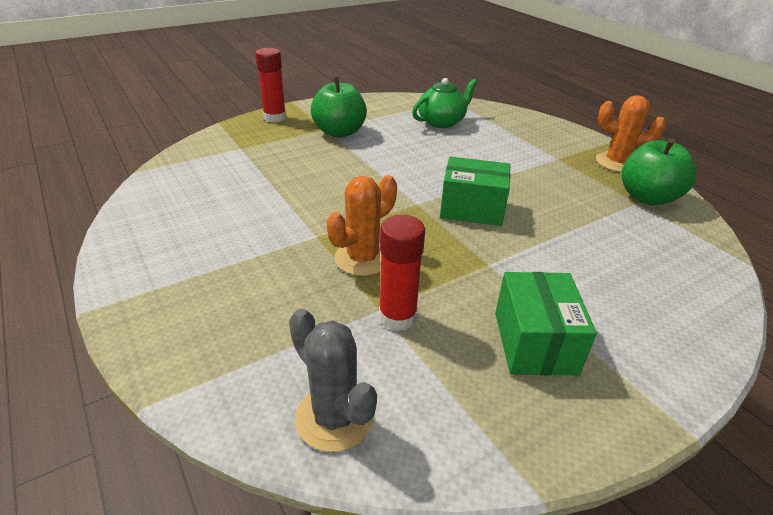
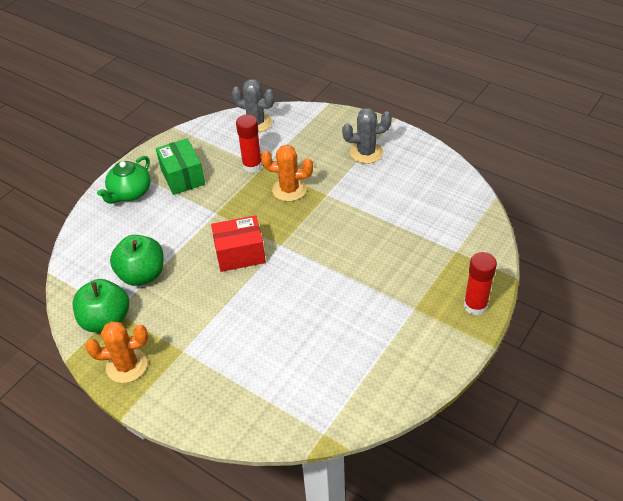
camera: 160 degrees right, 10 degrees up
(202, 271) = (366, 153): none -> grey cactus
(339, 132) = (397, 307): green apple -> green apple (142, 275)
(362, 258) = (289, 189): orange cactus -> orange cactus turned 75 degrees clockwise
(442, 122) = (313, 371): green teapot -> green teapot (130, 193)
(472, 209) = (240, 254): green box -> red box

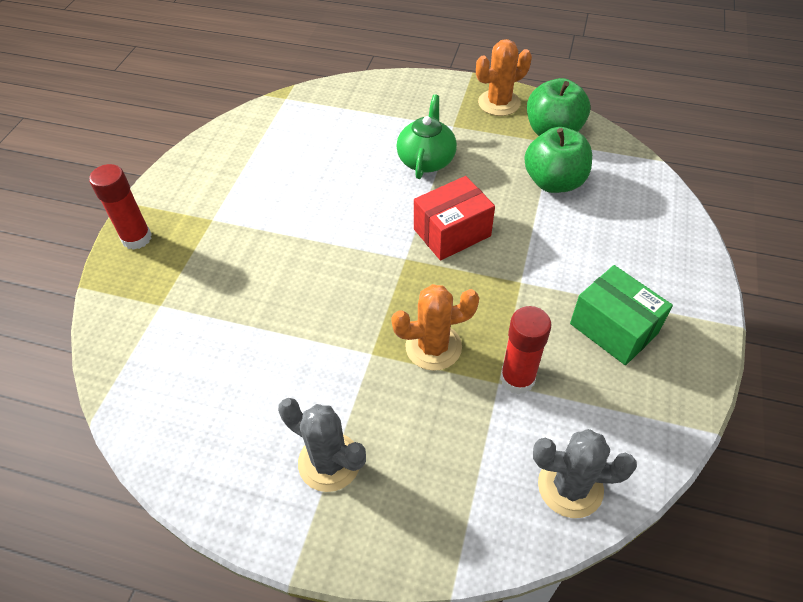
camera: 160 degrees right, 5 degrees up
(130, 193) = (667, 281): green teapot -> green teapot (426, 160)
(366, 153) = (329, 462): grey cactus -> grey cactus turned 60 degrees clockwise

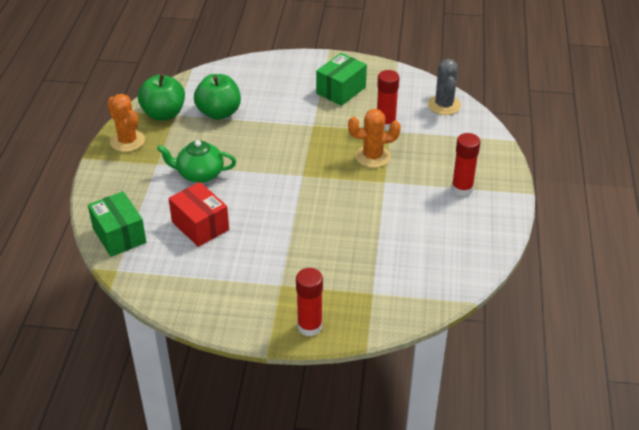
camera: 100 degrees left, 10 degrees down
(329, 462) = (462, 189): grey cactus -> red glue stick
(336, 99) = (119, 235): none -> green box
(433, 347) = (372, 156): orange cactus -> orange cactus turned 75 degrees counterclockwise
(452, 232) = (275, 156): red box -> red box (200, 226)

